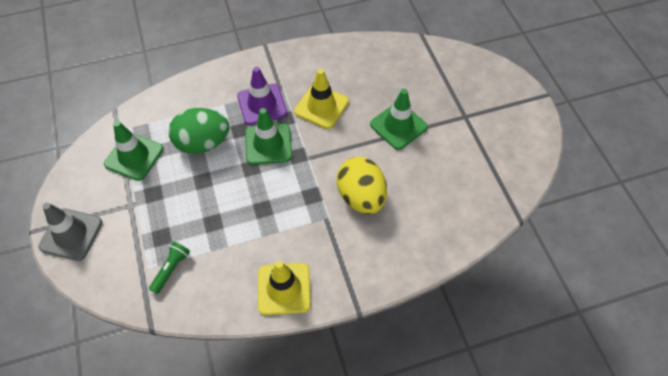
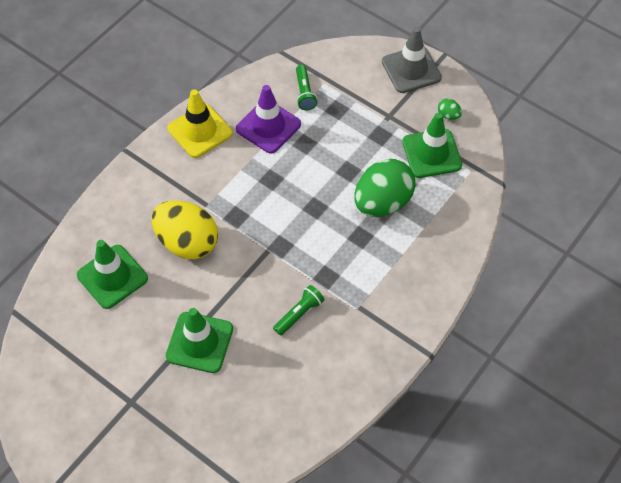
camera: 145 degrees right, 0 degrees up
(90, 177) = (448, 115): none -> green egg
(262, 104) = (363, 277): purple traffic cone -> purple traffic cone (268, 126)
(268, 144) = (319, 239): green traffic cone -> green traffic cone (112, 277)
(321, 106) = (299, 314): yellow traffic cone -> green flashlight

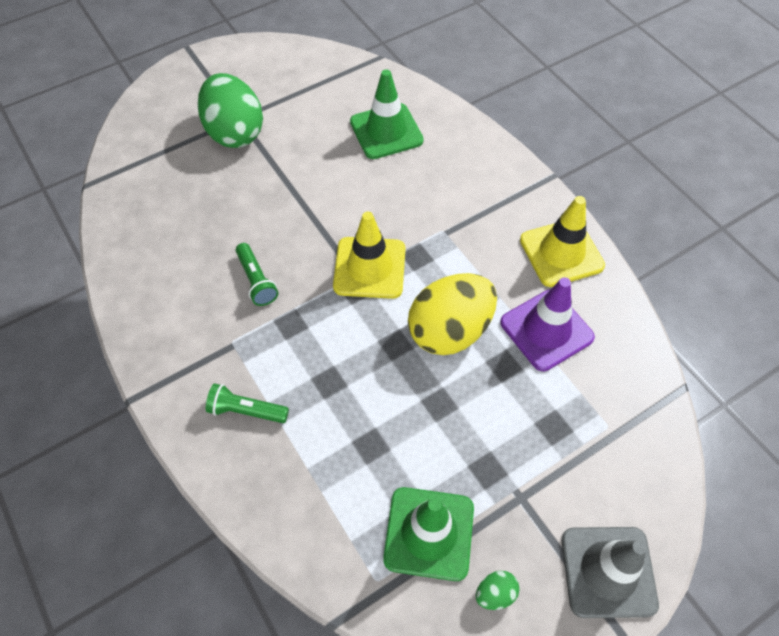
camera: 110 degrees right, 0 degrees up
(187, 242) = (400, 202): yellow egg -> yellow egg (450, 331)
(199, 342) = (272, 183): green traffic cone -> none
(258, 243) = (369, 268): none -> yellow traffic cone
(304, 93) = (596, 393): green flashlight -> green flashlight (246, 410)
(382, 202) = (370, 429): green egg -> green egg (235, 132)

